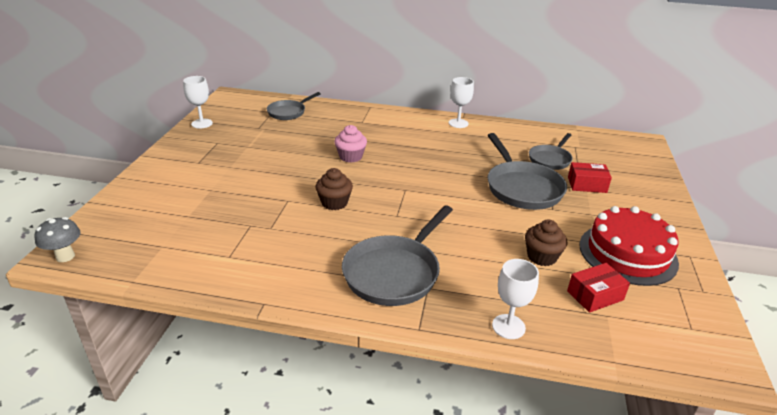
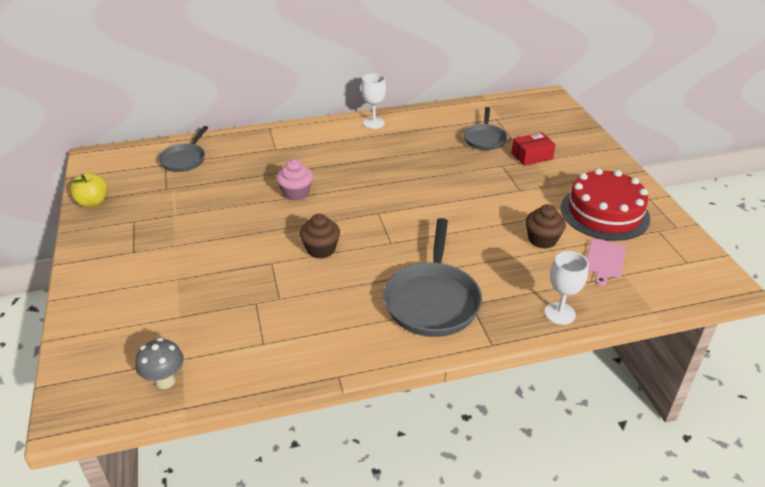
camera: 25 degrees left, 5 degrees up
(65, 256) = (80, 411): grey mushroom -> grey mushroom (165, 381)
(202, 123) = (93, 202): white goblet -> yellow apple
(522, 188) = (480, 177): grey pan -> none
(595, 295) = (605, 260): red box -> pink cutting board

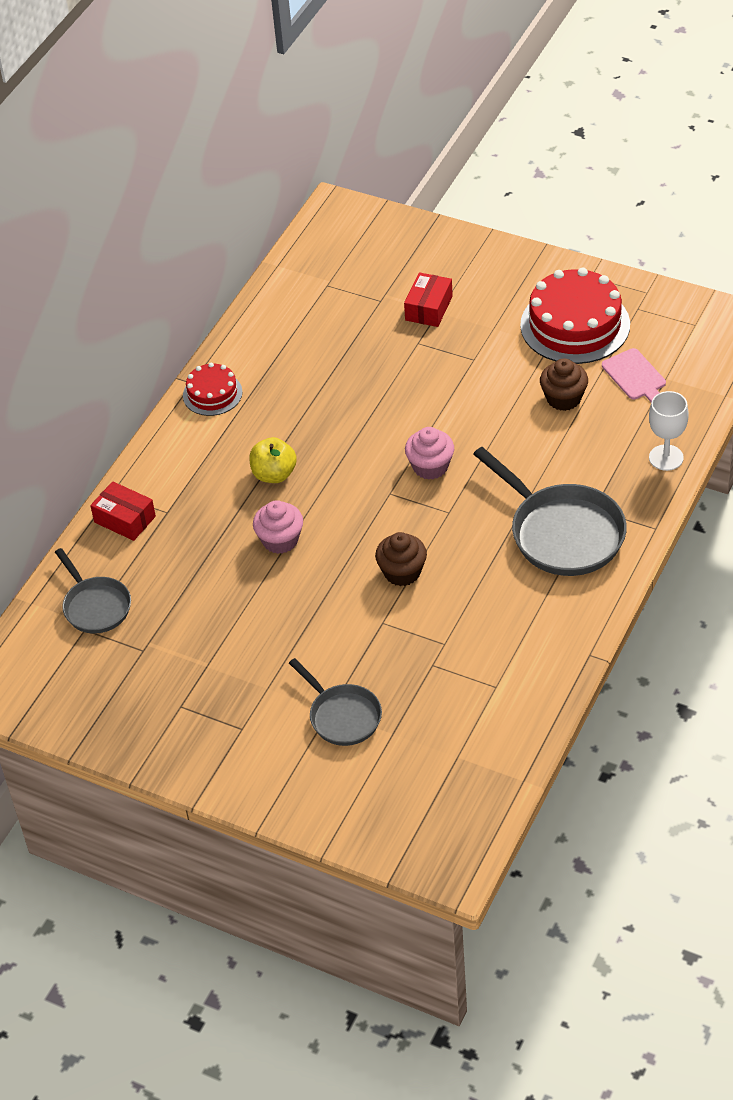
camera: 45 degrees left, 10 degrees up
(93, 202) = (99, 729): yellow apple -> yellow apple (274, 474)
(165, 381) = (475, 781): grey mushroom -> none
(255, 139) = (125, 519): none -> red box
(373, 123) = (212, 394): white goblet -> red cake
(417, 217) = (430, 466): none -> pink cupcake
(484, 139) = (355, 322): grey pan -> grey pan (342, 716)

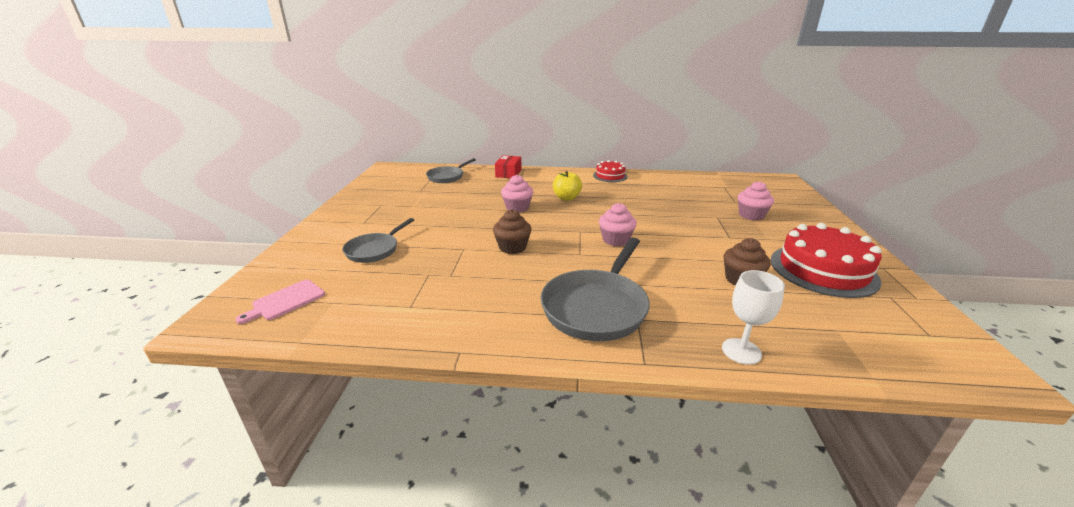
camera: 65 degrees right, 20 degrees down
(428, 308) = (751, 215): red box -> pink cupcake
(635, 377) = (814, 311): pink cutting board -> pink cutting board (285, 301)

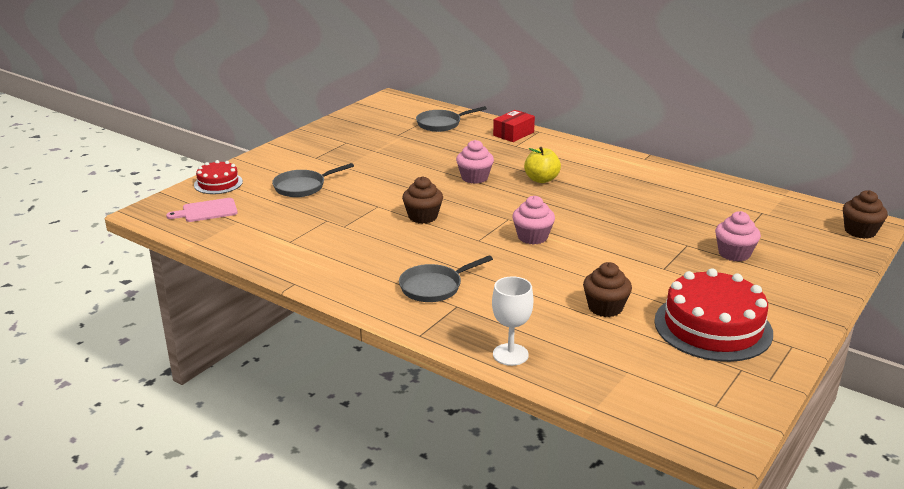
camera: 30 degrees right, 0 degrees up
(596, 307) = (434, 287): grey pan -> grey pan, size x0.60
(610, 176) = (631, 164): red cake -> red cake (218, 183)
(787, 185) = (860, 231): none -> brown cupcake

